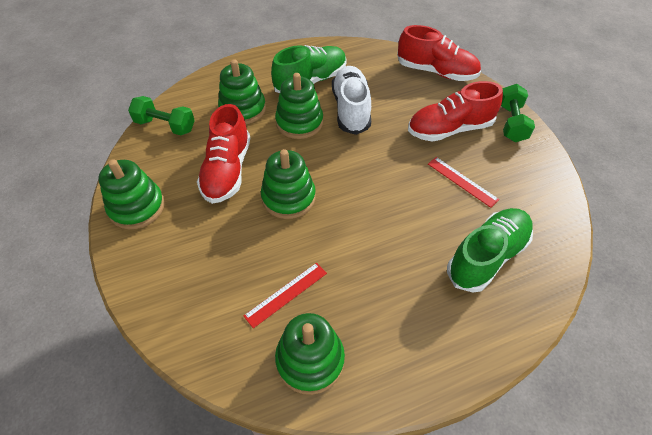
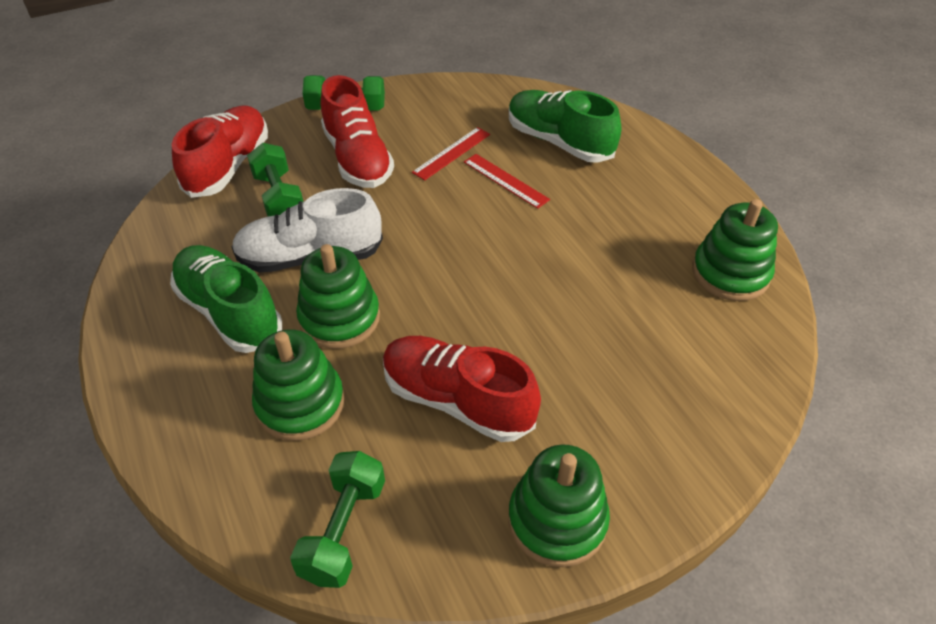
camera: 95 degrees left, 5 degrees down
(227, 170) = (457, 400): red shoe -> red shoe turned 150 degrees counterclockwise
(286, 294) = (658, 301): red ruler -> red ruler (505, 180)
(288, 197) = (503, 315): green stacking toy -> none
(406, 94) = (279, 198): none -> green dumbbell

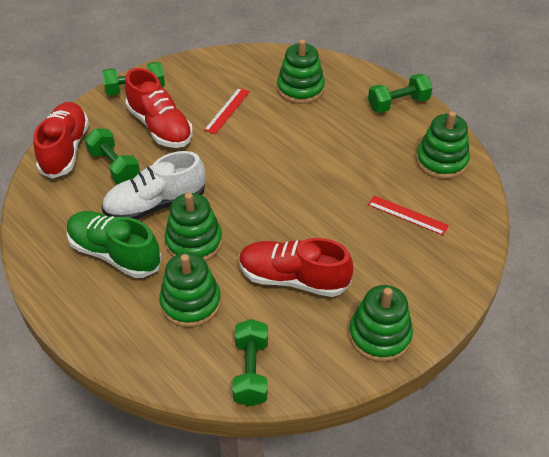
camera: 15 degrees left, 0 degrees up
(505, 180) = (273, 124): red ruler -> red ruler (407, 215)
(559, 142) = (300, 89): green shoe -> green stacking toy
(689, 183) = (398, 104): none -> green dumbbell

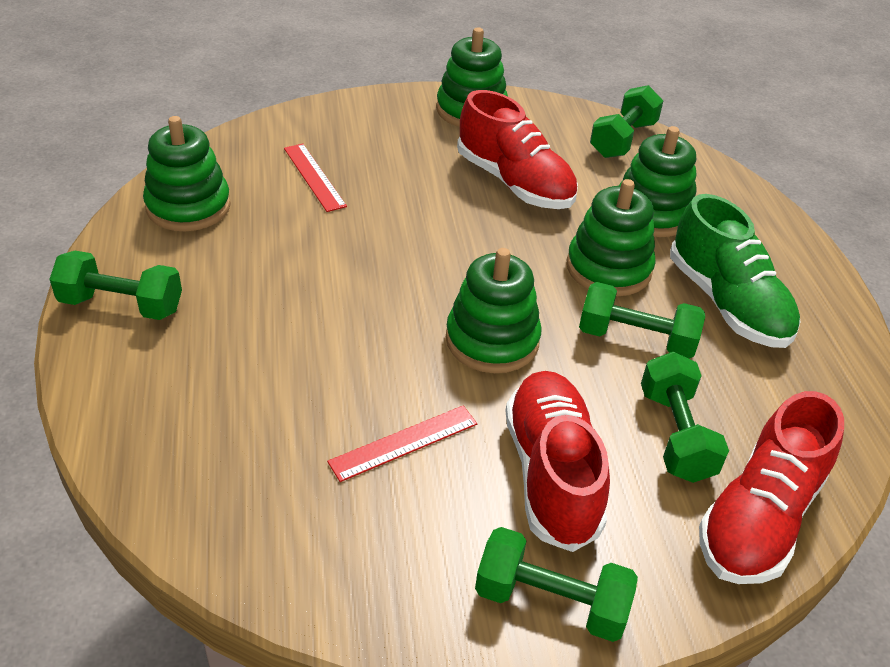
camera: 150 degrees left, 5 degrees down
(155, 205) = (636, 339): white shoe -> green dumbbell
(300, 89) = (233, 416): green stacking toy -> green stacking toy (492, 340)

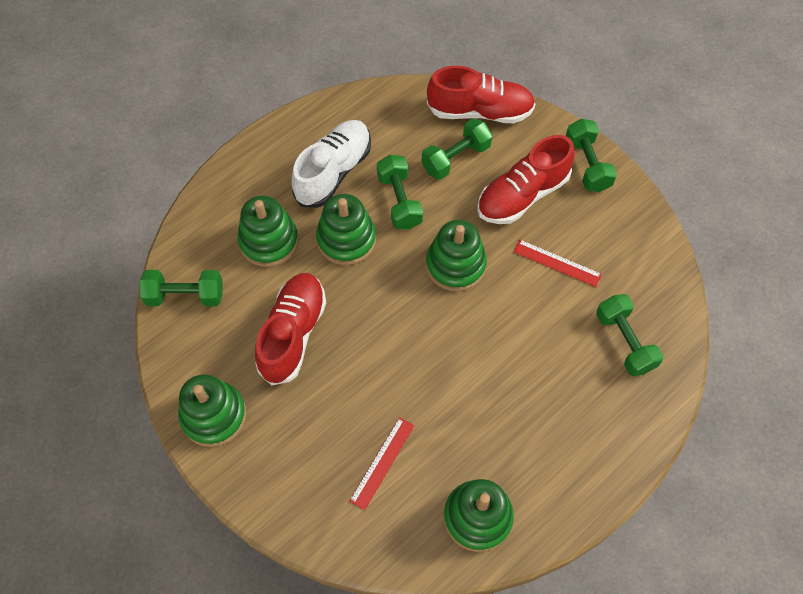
camera: 120 degrees left, 20 degrees up
(122, 305) = (589, 472): green dumbbell -> green dumbbell (624, 342)
(727, 303) = (333, 172): green shoe -> white shoe

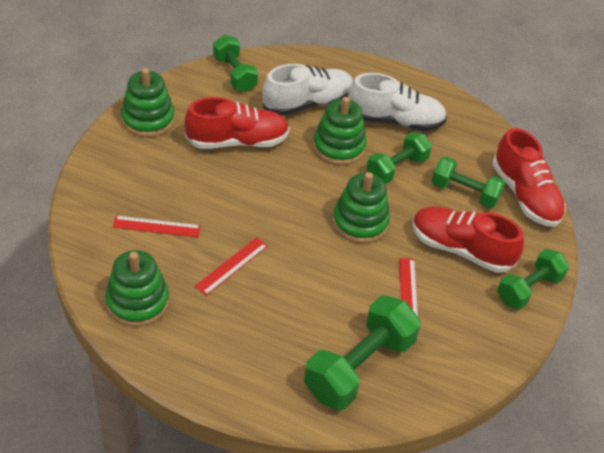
camera: 60 degrees right, 15 degrees down
(269, 241) = (308, 103): green stacking toy -> white shoe
(465, 407) = (231, 266): none -> red ruler
(624, 342) = (359, 367): green dumbbell -> green dumbbell, size x1.55

